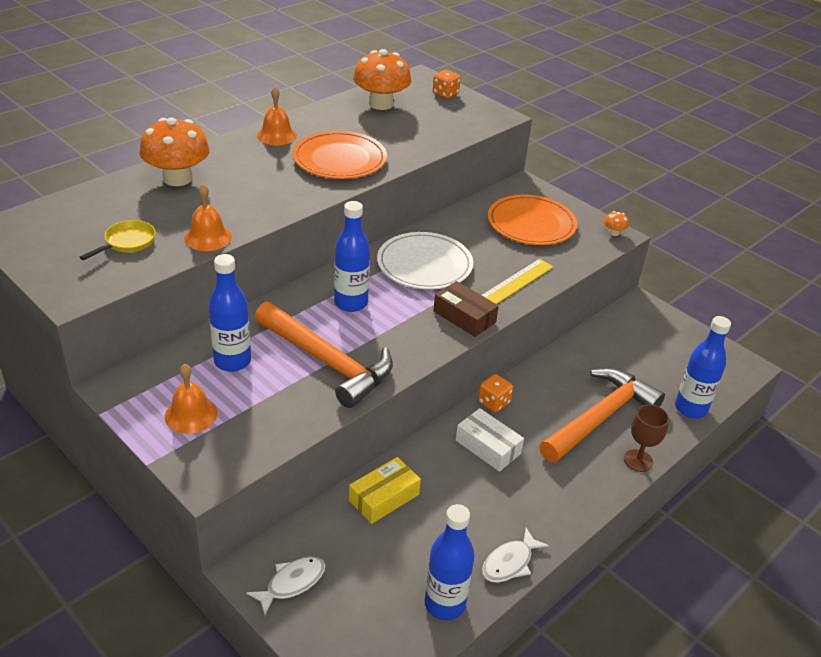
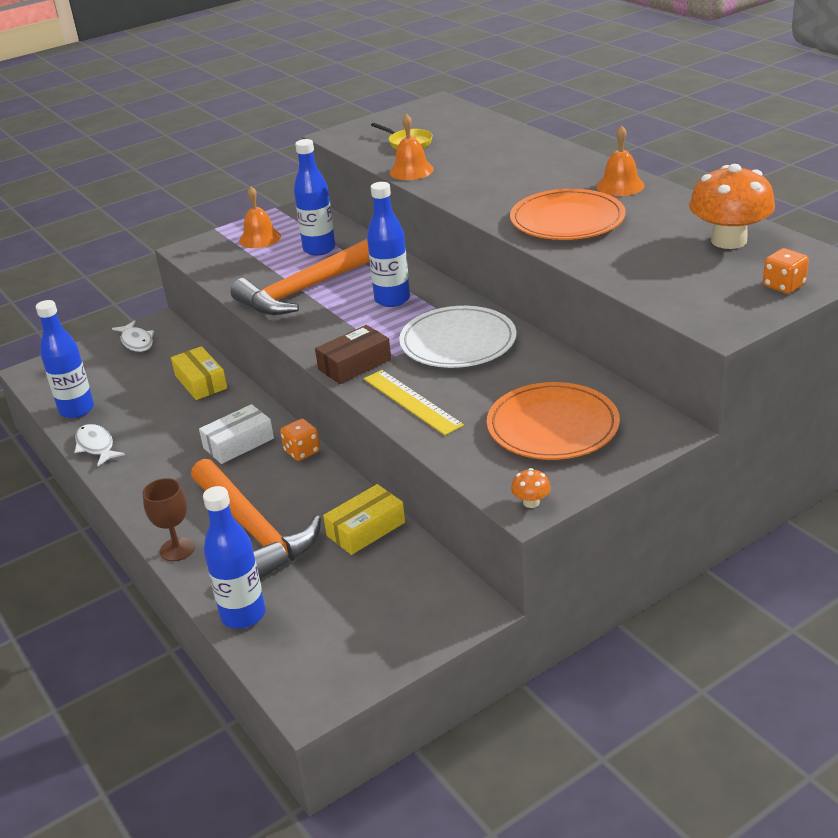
camera: 105 degrees right, 5 degrees down
(177, 178) = (519, 150): orange mushroom -> none
(581, 356) = (366, 529): none -> yellow box

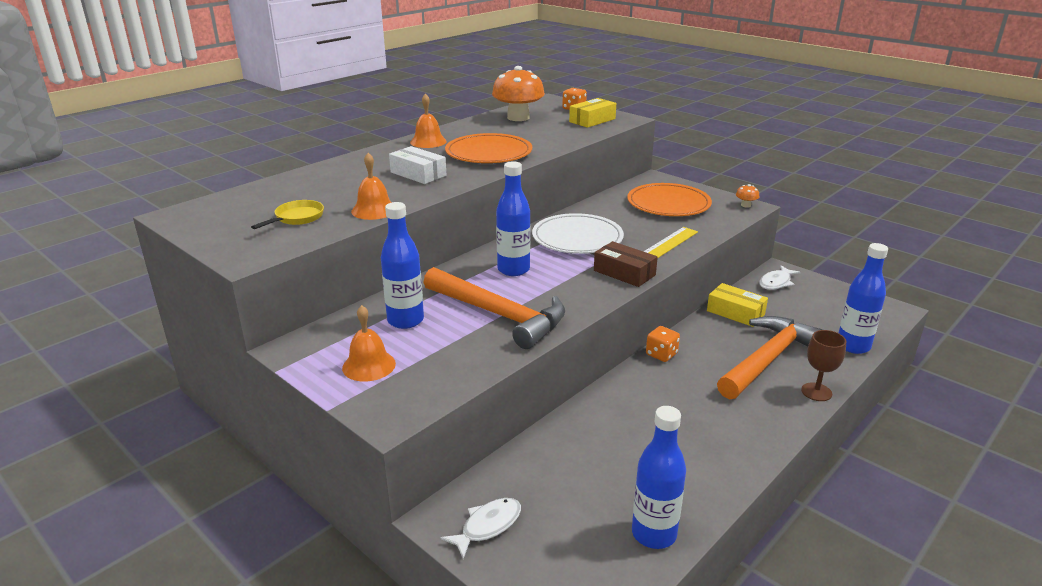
camera: 105 degrees left, 5 degrees down
(96, 446) = (712, 490): white fish -> white fish (776, 282)
(201, 382) = (570, 441): yellow box -> yellow box (592, 120)
(238, 443) = (664, 391): white box -> white box (418, 174)

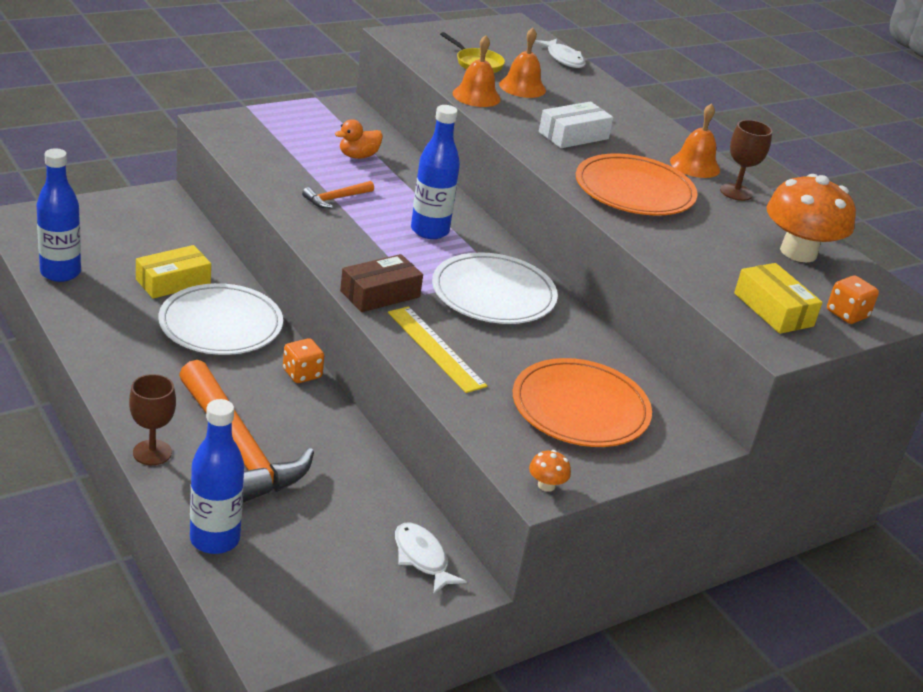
camera: 100 degrees right, 5 degrees up
(369, 365) = (295, 129): orange bell -> orange bell (522, 87)
(405, 320) = (358, 156): blue bottle -> orange duck
(457, 131) = (736, 192): none -> brown goblet
(487, 526) = (136, 210): white fish -> white fish (563, 59)
(500, 315) = (335, 199): orange hammer -> orange hammer, size x0.43
(639, 407) = (221, 324): none -> white plate
(735, 312) = (359, 473): yellow box -> yellow box (173, 282)

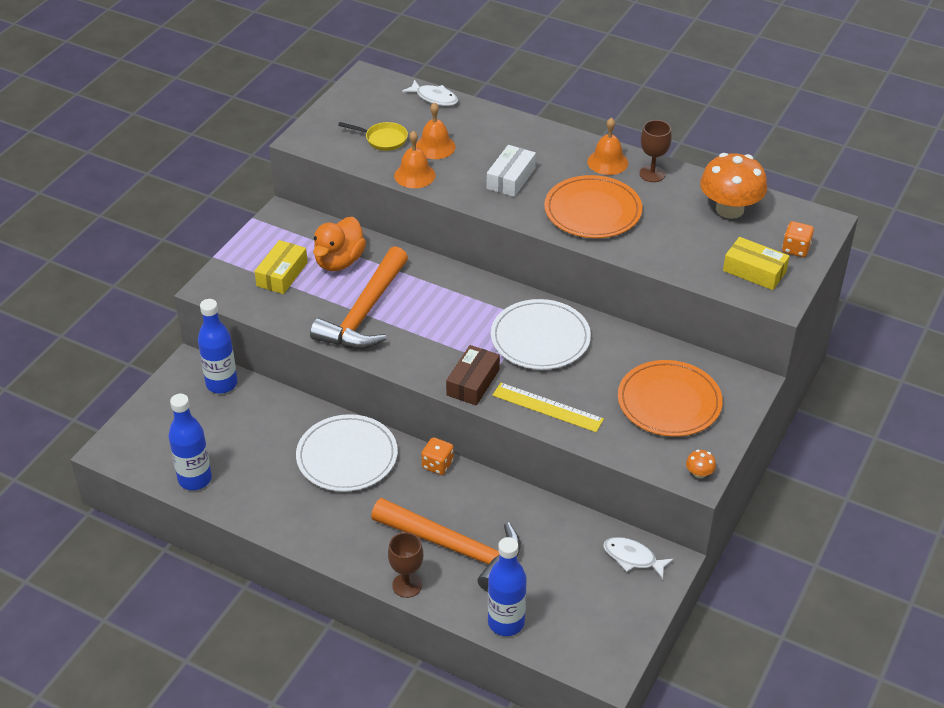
camera: 25 degrees left, 10 degrees up
(173, 282) = (279, 439): yellow box -> yellow box (282, 274)
(335, 199) = (364, 313): orange hammer -> orange hammer, size x2.32
(358, 156) = (339, 261): orange duck -> orange duck, size x1.61
(429, 231) = (451, 305): blue bottle -> blue bottle (221, 384)

